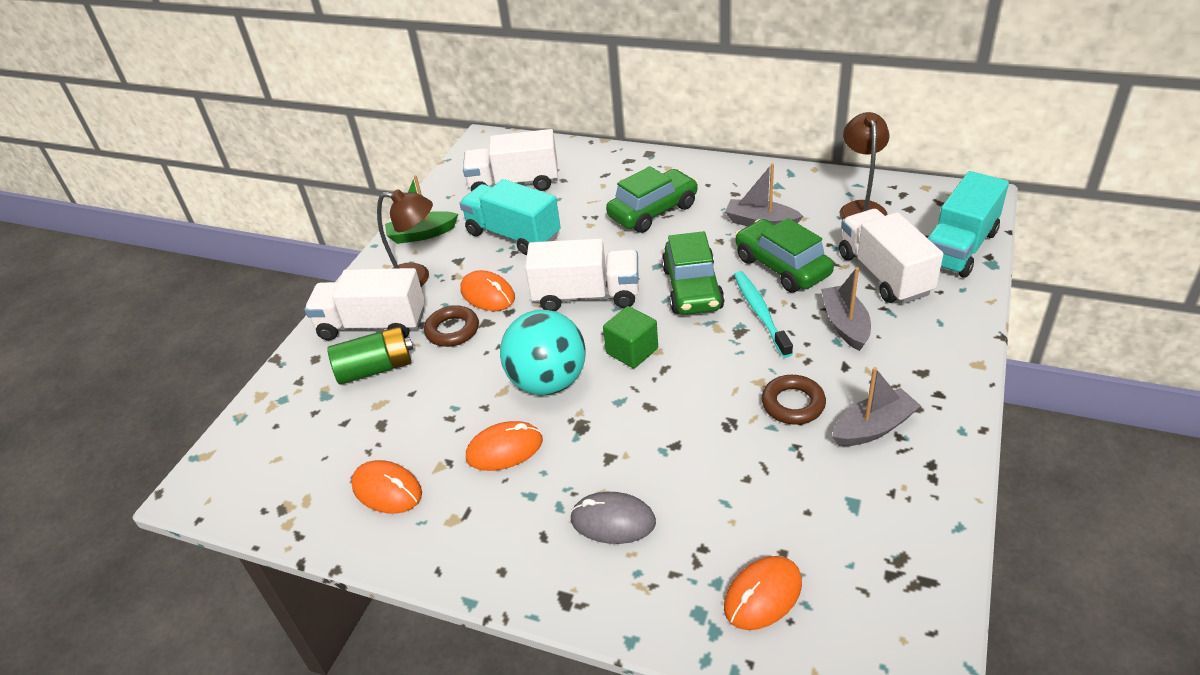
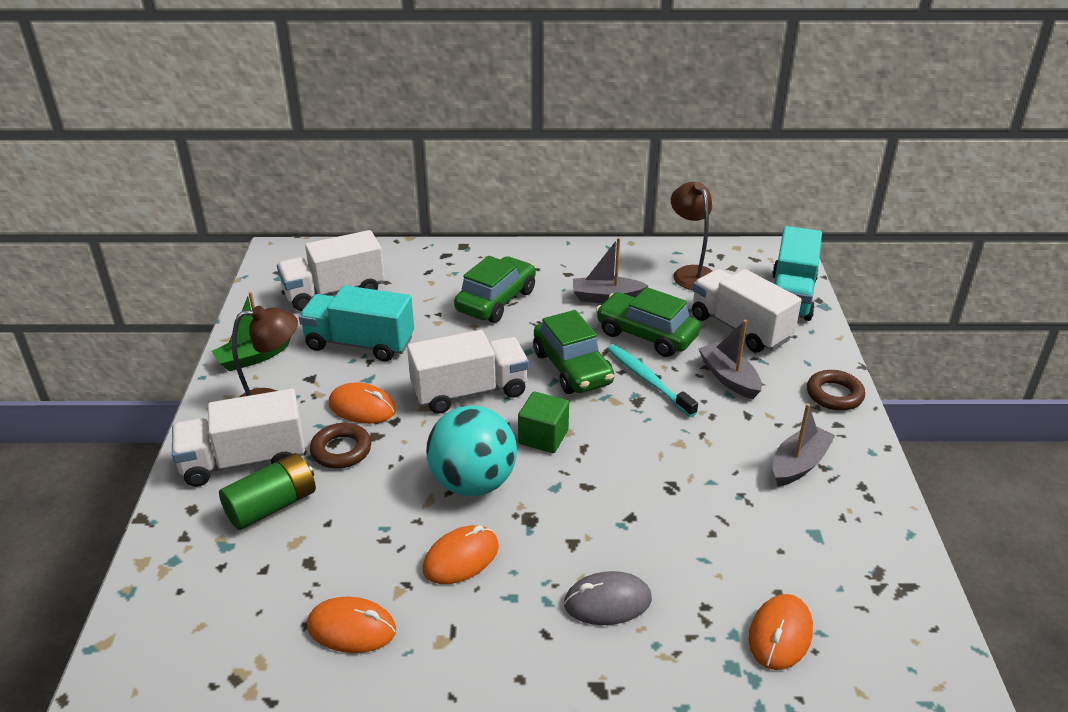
camera: 25 degrees left, 5 degrees down
(793, 404) = (719, 457): brown ring -> brown ring (834, 395)

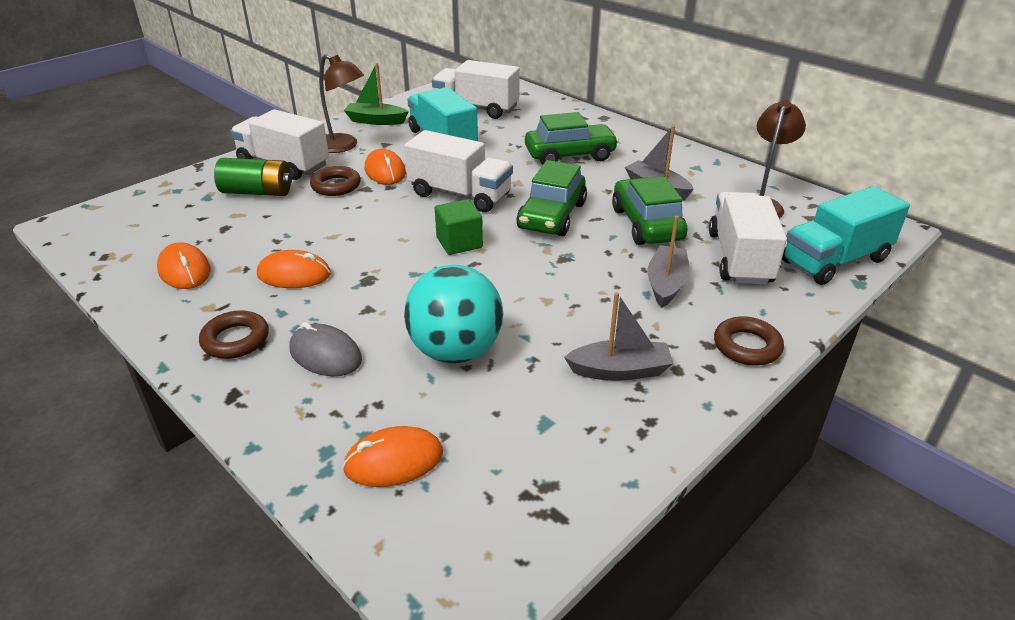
camera: 45 degrees right, 0 degrees up
(473, 483) = (372, 242): turquoise ball -> turquoise ball (456, 351)
(519, 648) = (235, 340): none -> brown ring
(648, 380) = (595, 251): turquoise toothbrush -> none

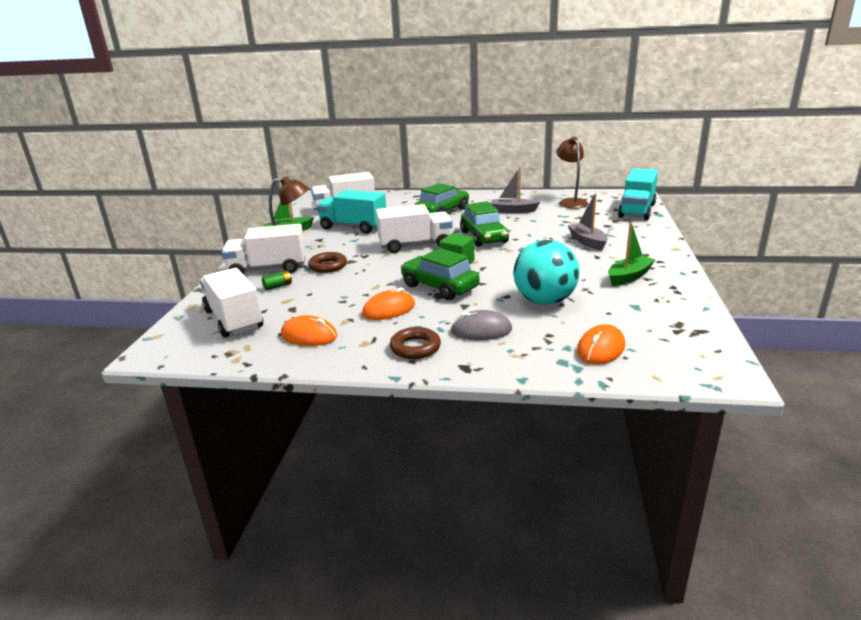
camera: 35 degrees left, 10 degrees down
(257, 192) = (278, 286): green battery -> green battery, size x0.50
(385, 171) = (346, 250): orange mouse -> none
(620, 370) = (629, 277): grey boat -> green boat
(647, 224) = (535, 225): green car -> green car (439, 287)
(739, 258) = (599, 222): white truck -> white truck (234, 319)
(747, 346) = (659, 249): brown ring -> none

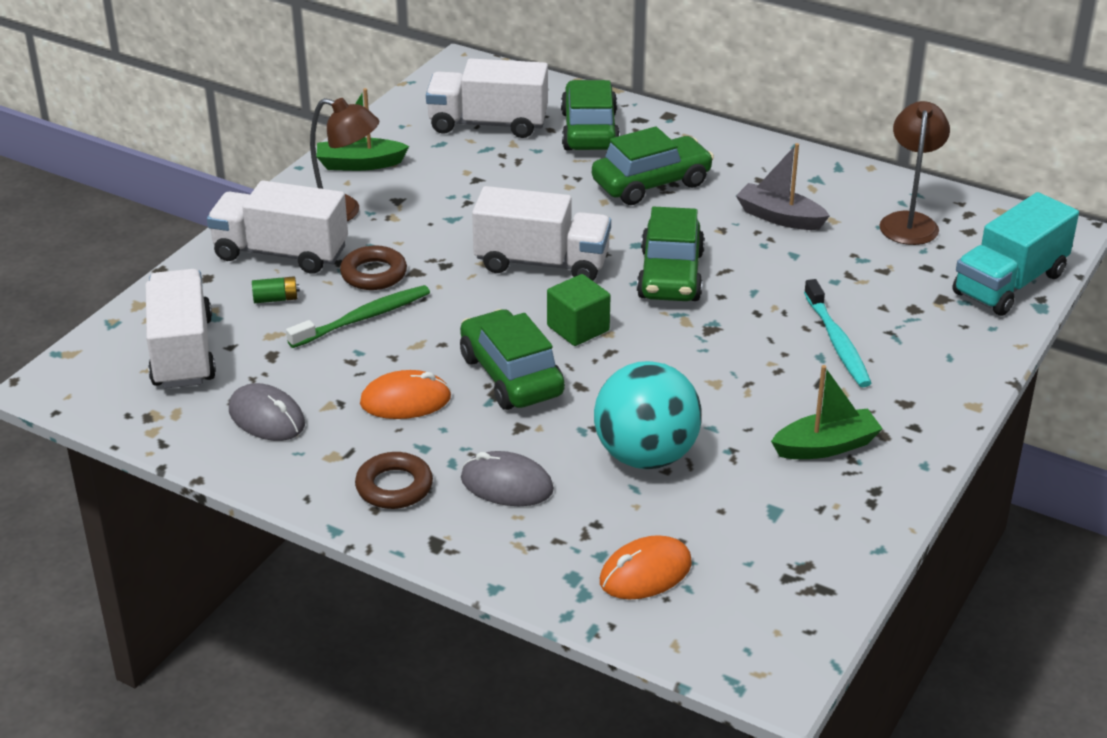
camera: 20 degrees right, 10 degrees up
(309, 336) = (266, 417): orange mouse -> grey mouse
(335, 283) = (363, 318): none -> green toothbrush
(353, 227) = (472, 183): turquoise truck -> none
(396, 202) = (589, 131): none -> green car
(587, 242) = (837, 342): grey boat -> turquoise toothbrush

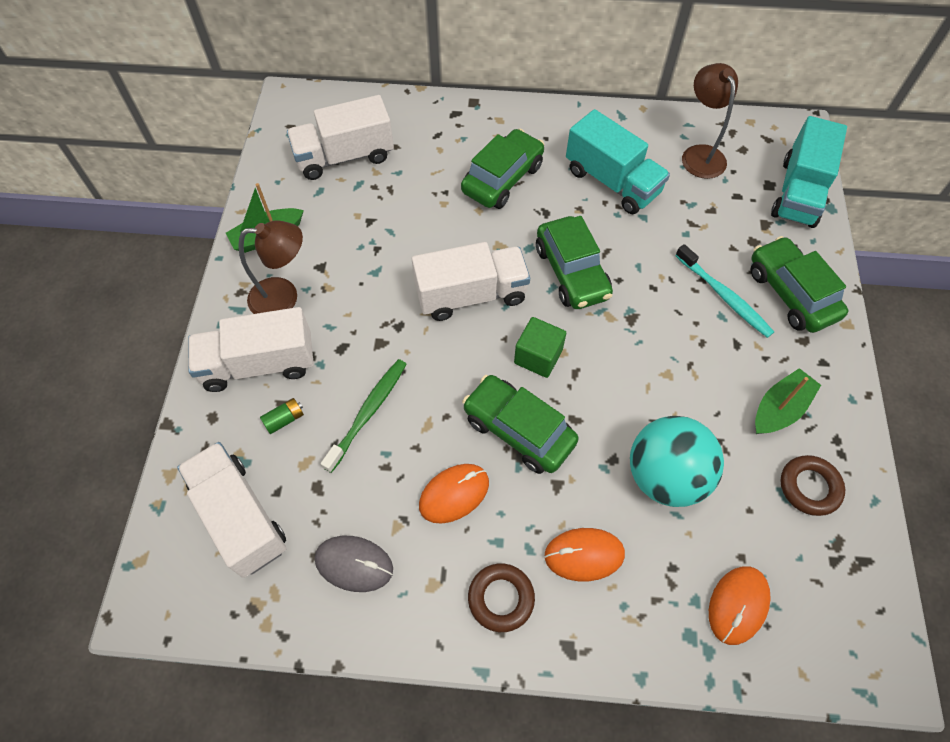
camera: 25 degrees left, 25 degrees up
(374, 274) = (348, 358): brown ring -> brown ring (809, 487)
(507, 484) = (584, 555): grey mouse -> orange mouse
(589, 131) = (426, 138): green car -> green car (791, 293)
(779, 217) = (612, 182): grey boat -> turquoise truck

